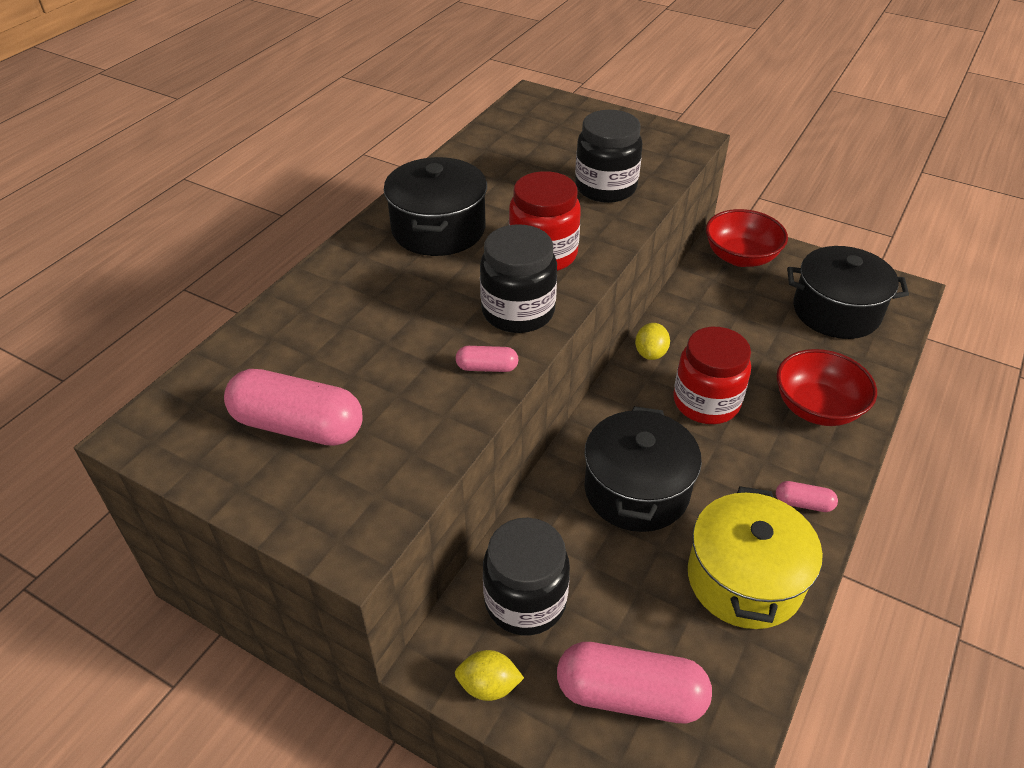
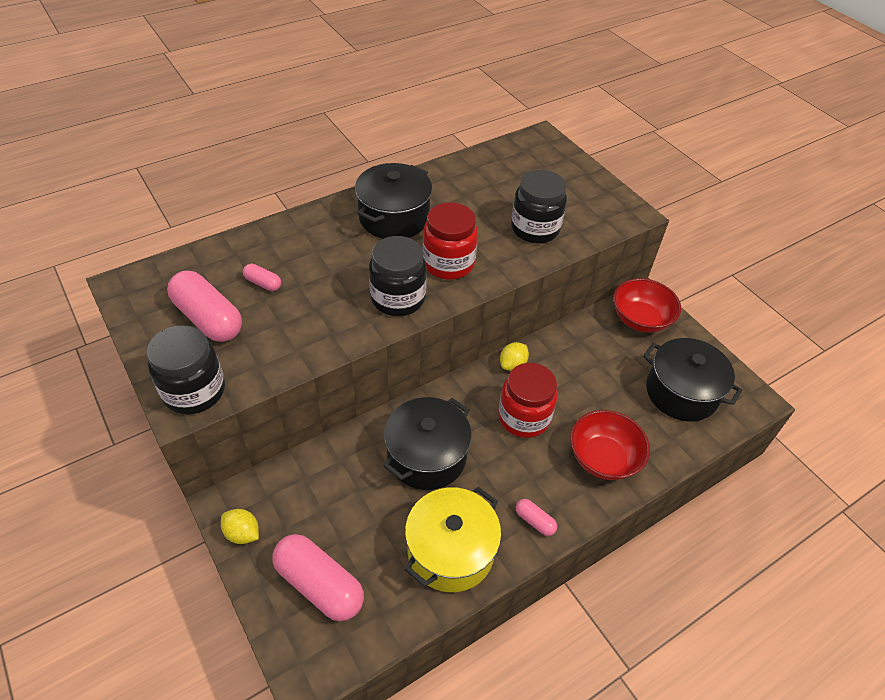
camera: 25 degrees right, 5 degrees up
(487, 367) = (347, 329): pink capsule -> pink capsule (263, 283)
(525, 601) = (302, 493): black jar -> black jar (194, 391)

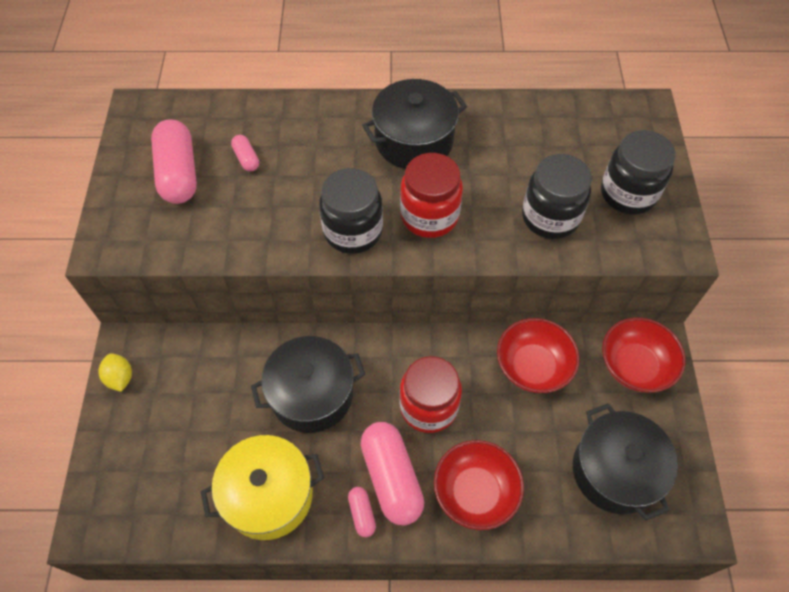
camera: 35 degrees right, 10 degrees up
(194, 391) = (122, 238): black jar -> black jar (628, 193)
(319, 584) = (146, 458): pink capsule -> pink capsule (392, 478)
(512, 364) = (458, 346): yellow lemon -> none
(575, 352) = (533, 367): none -> red bowl

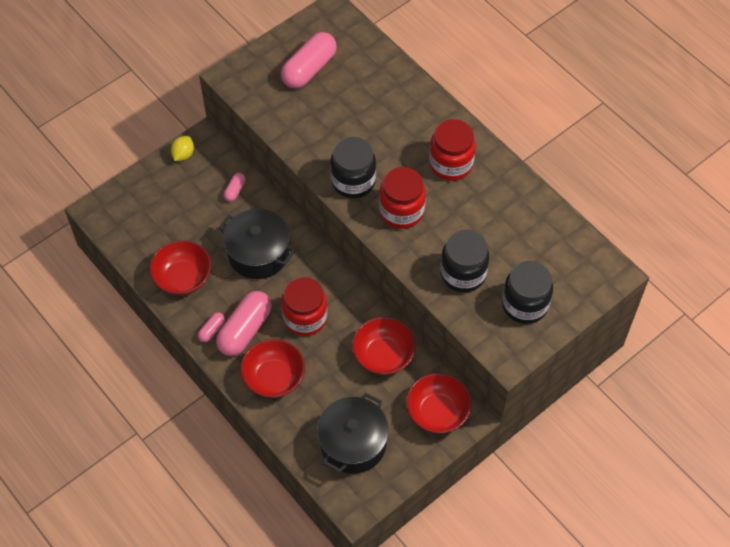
camera: 50 degrees right, 0 degrees up
(246, 158) = (351, 92): pink capsule -> pink capsule (235, 190)
(269, 495) = (183, 278): yellow pot -> red bowl
(414, 141) = (451, 164): black pot -> red jar

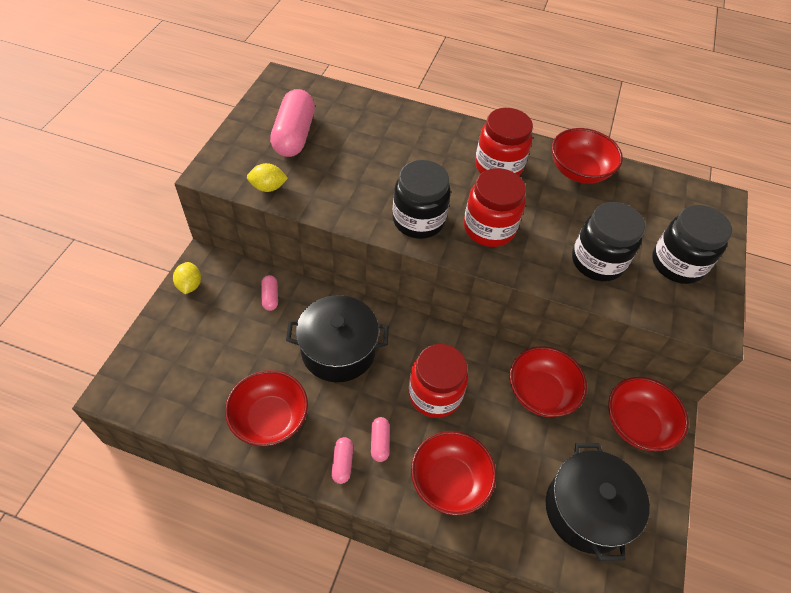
camera: 35 degrees left, 5 degrees down
(245, 330) = (380, 442): pink capsule -> pink capsule, size x0.47
(262, 107) = (268, 187): none -> yellow lemon
(515, 197) = (579, 171): none -> red bowl

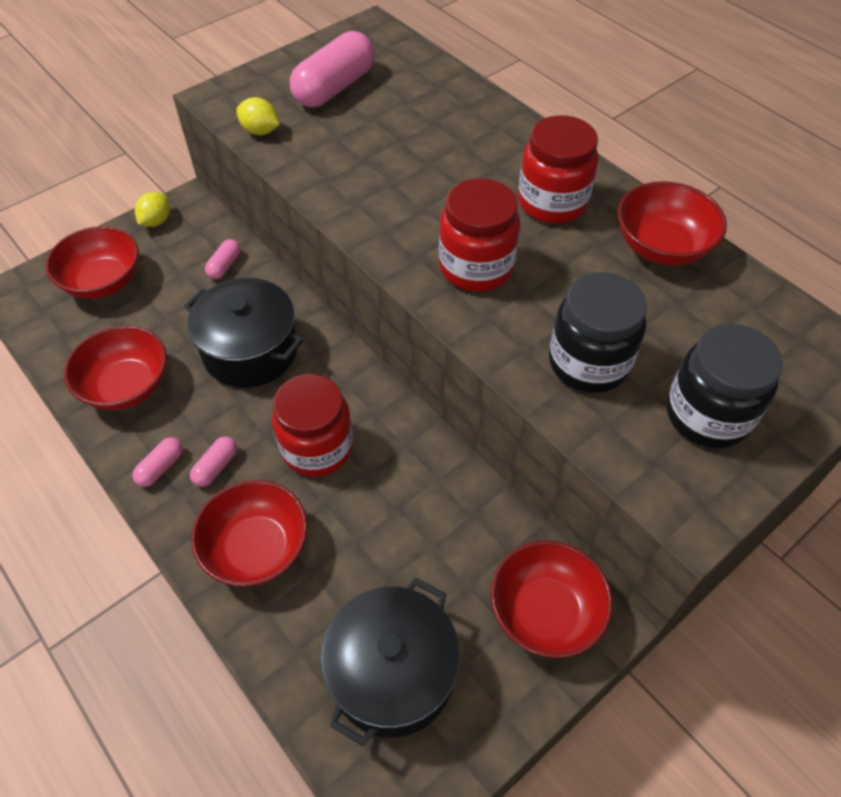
camera: 35 degrees right, 0 degrees up
(418, 220) = (396, 225): black jar -> none
(541, 393) = (446, 509): red bowl -> red bowl (103, 281)

